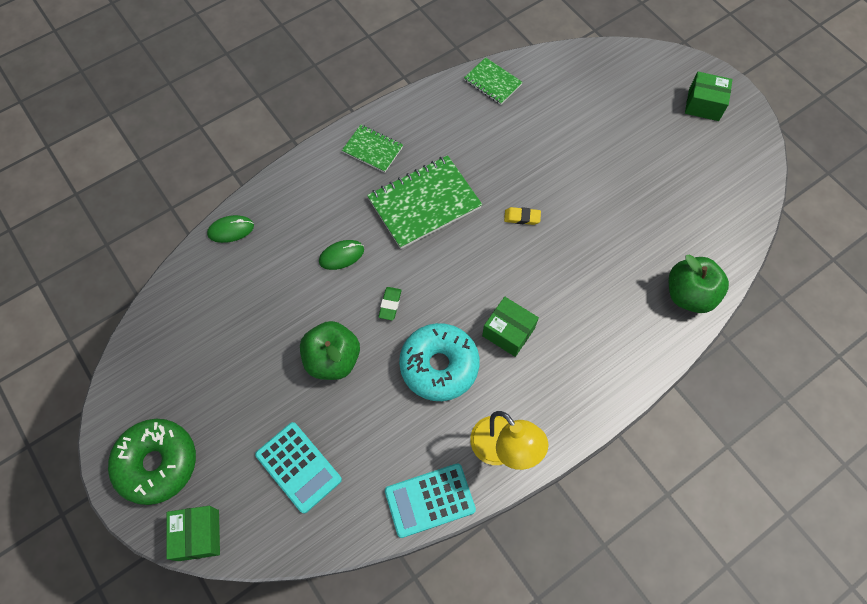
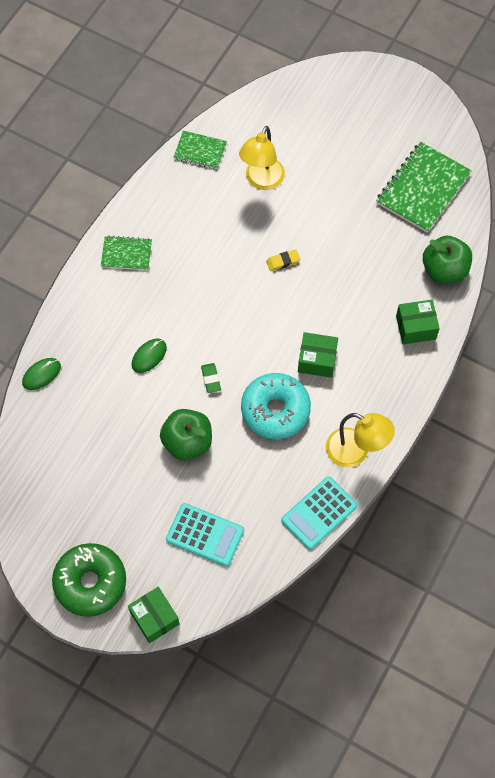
camera: 25 degrees left, 0 degrees up
(424, 203) = (195, 283): green notebook -> green notebook (423, 189)
(539, 132) = (261, 181): none -> yellow lamp
(703, 105) = (388, 101): green box -> green box (415, 327)

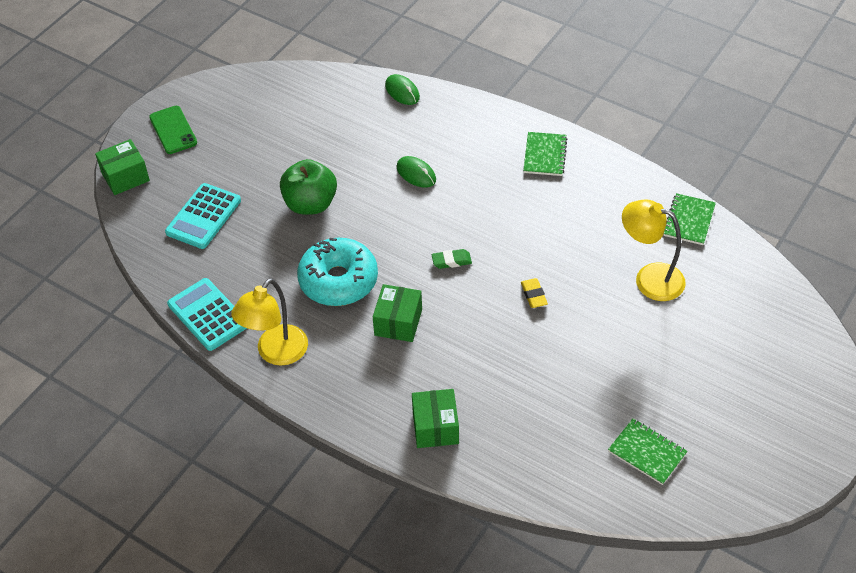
camera: 95 degrees right, 15 degrees down
(90, 582) = (173, 130): green donut -> green phone
(211, 379) = (383, 225): green eraser -> green eraser (451, 261)
(423, 189) = (647, 452): green notebook -> green notebook, size x0.55
(444, 270) = (519, 467): green apple -> none

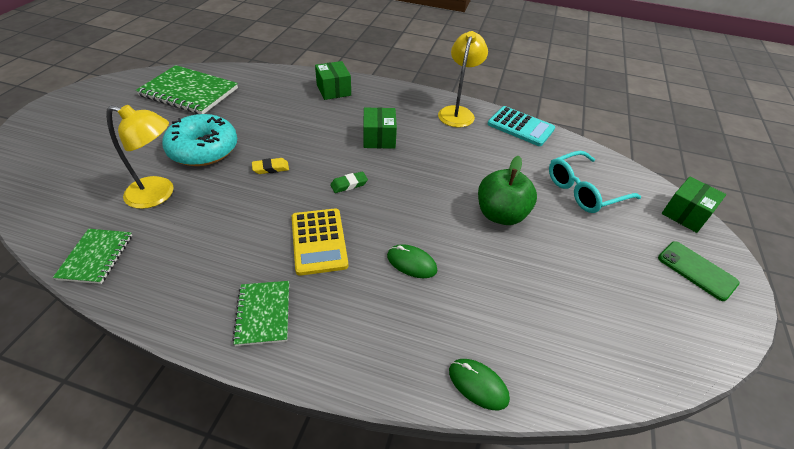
camera: 160 degrees right, 5 degrees down
(203, 216) = (584, 190): turquoise calculator -> turquoise glasses
(338, 280) = (439, 158): turquoise donut -> turquoise donut (203, 149)
(493, 205) = (319, 241): none -> yellow calculator
(533, 295) = (271, 168): yellow eraser -> yellow eraser turned 75 degrees counterclockwise
(647, 452) = (189, 92): green notebook -> green notebook, size x1.80

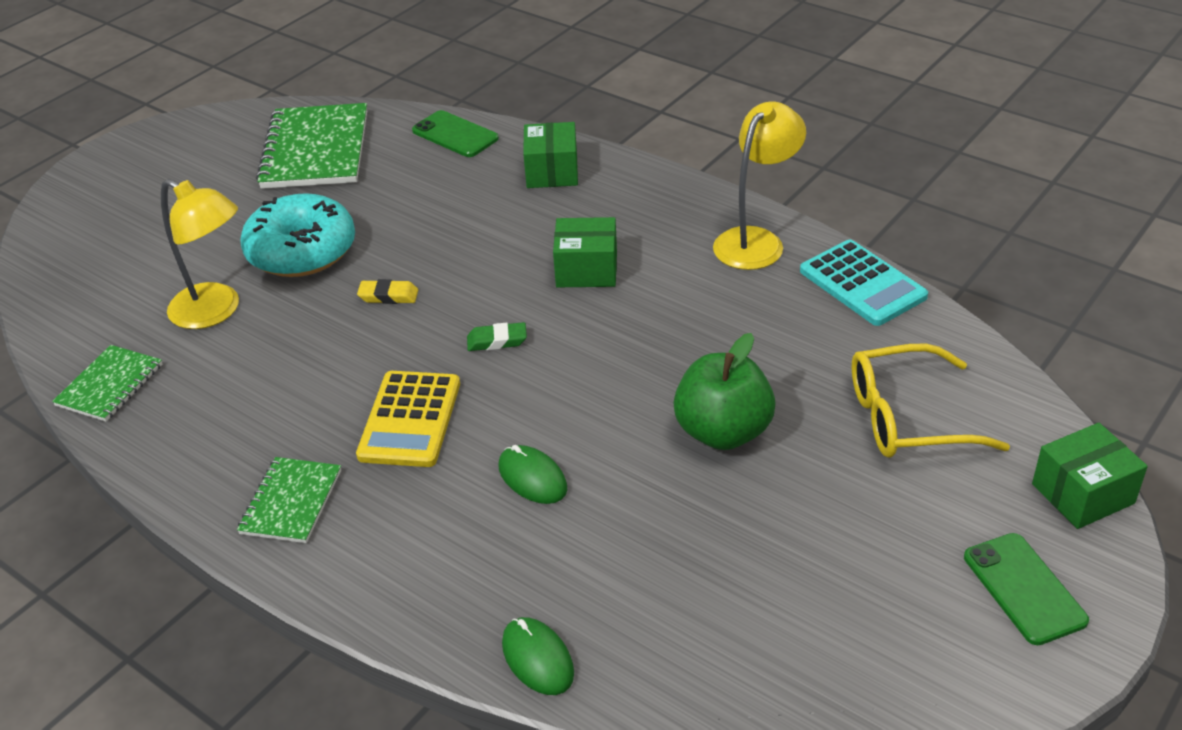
camera: 25 degrees right, 5 degrees down
(189, 92) = (315, 150): green notebook -> green notebook turned 45 degrees clockwise
(270, 77) = (455, 135): none -> green phone
(379, 138) = (586, 270): green box -> green box turned 75 degrees clockwise
(584, 190) = (908, 418): turquoise glasses -> yellow glasses

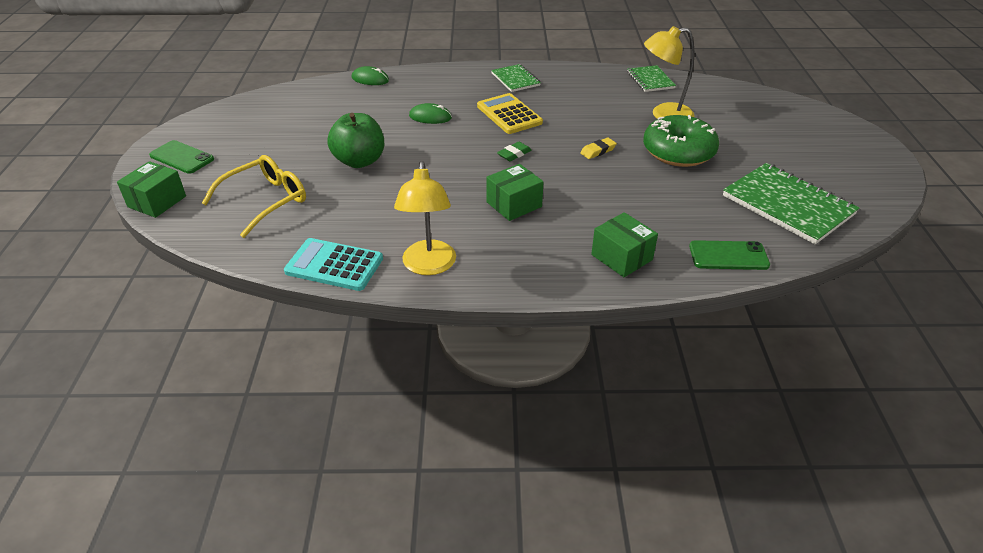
camera: 140 degrees right, 0 degrees up
(301, 251) = (678, 152): turquoise donut -> green donut

